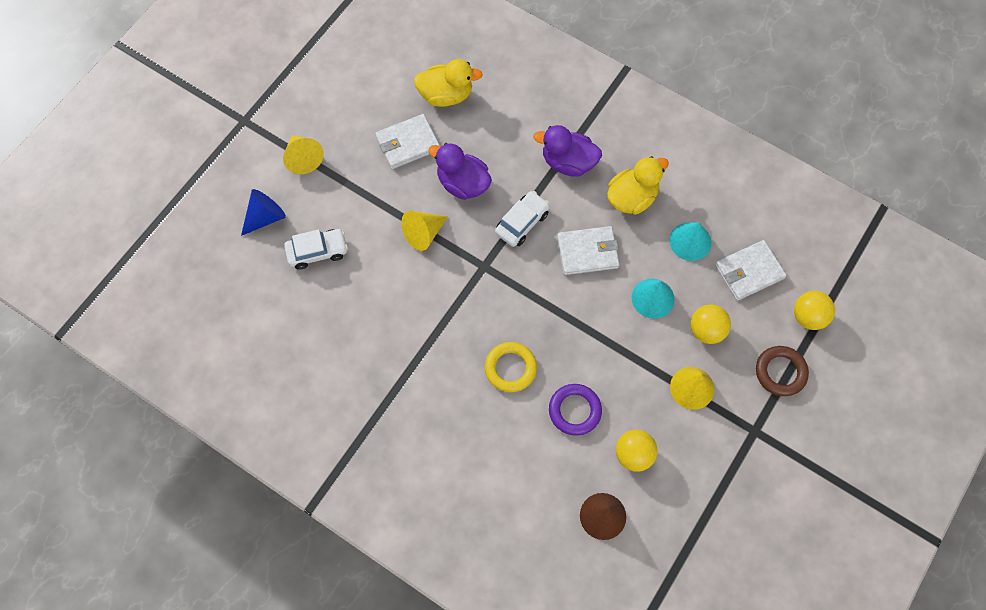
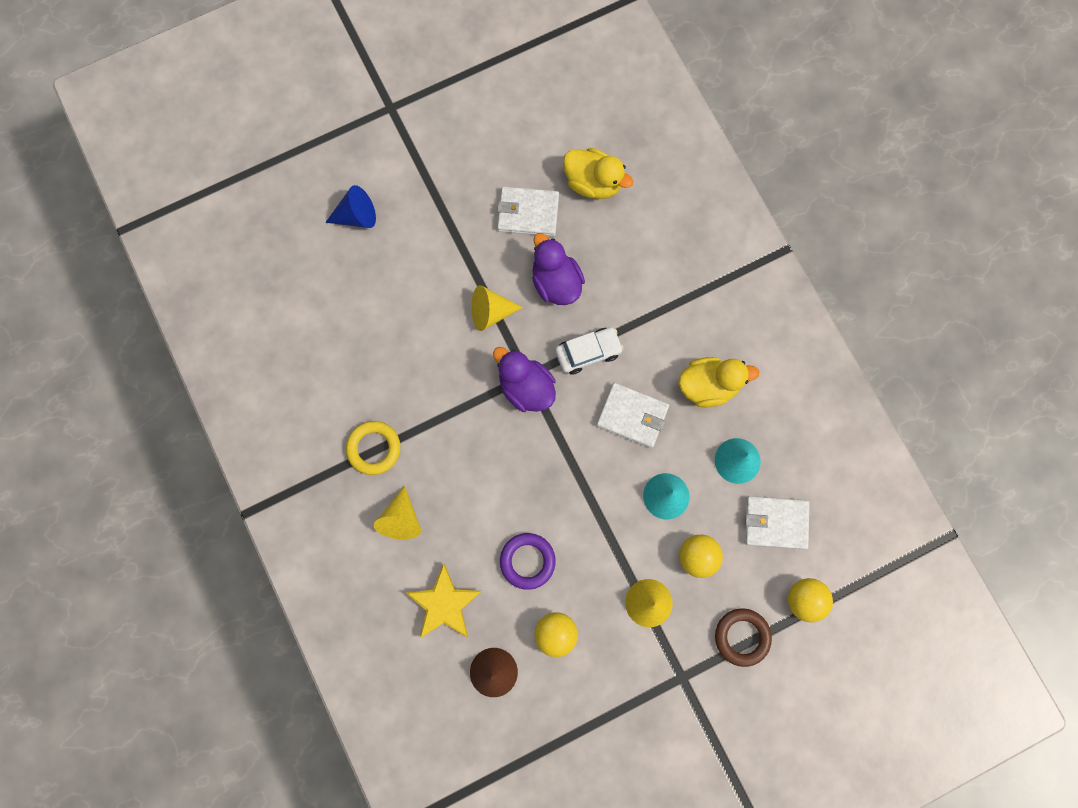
camera: 30 degrees right, 10 degrees up
(303, 158) = (423, 175): yellow cone -> yellow cone (401, 519)
(317, 251) = (384, 276): white car -> none
(510, 368) = (493, 487): yellow ring -> yellow ring (374, 448)
(527, 484) = (444, 604): none -> yellow star
(568, 162) = (669, 316): purple duck -> purple duck (526, 387)

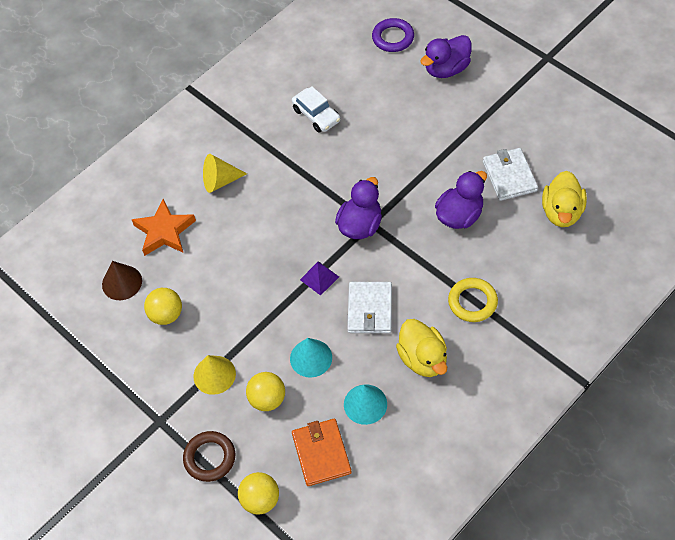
camera: 75 degrees right, 20 degrees down
(356, 216) = (446, 69): blue cone -> purple duck
(374, 448) = (268, 144): yellow ring -> yellow ring (472, 302)
(444, 604) = (164, 231): yellow star -> orange star
(490, 312) = (412, 180): yellow cone -> none
(527, 561) = (218, 275): purple ring -> purple ring (393, 38)
(574, 453) = (319, 278): none -> purple pyramid
(588, 352) = (410, 258): white car -> white car (316, 115)
(775, 523) = (321, 453): white wallet -> orange wallet

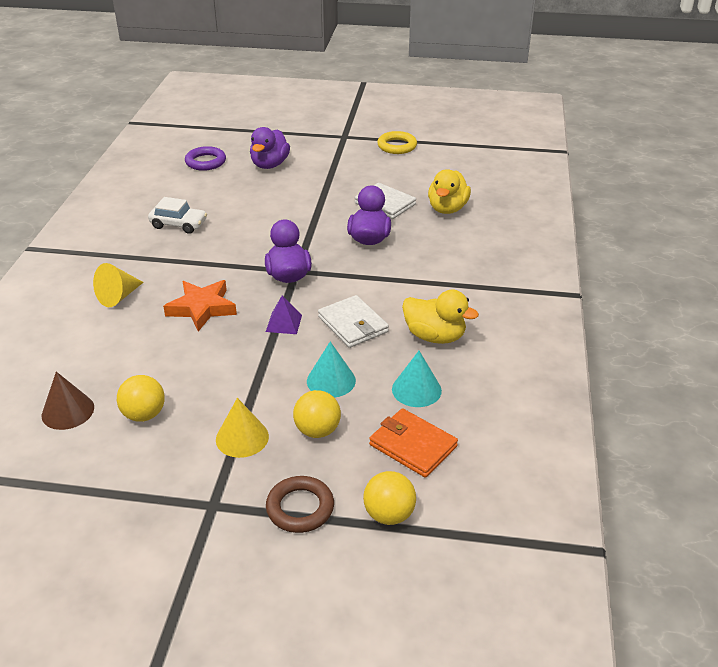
camera: 40 degrees left, 20 degrees down
(164, 231) = (86, 353): orange star -> orange star (202, 308)
(472, 302) = (436, 284): yellow ring -> yellow ring (397, 146)
(562, 212) = (447, 209): yellow duck -> yellow duck turned 45 degrees clockwise

